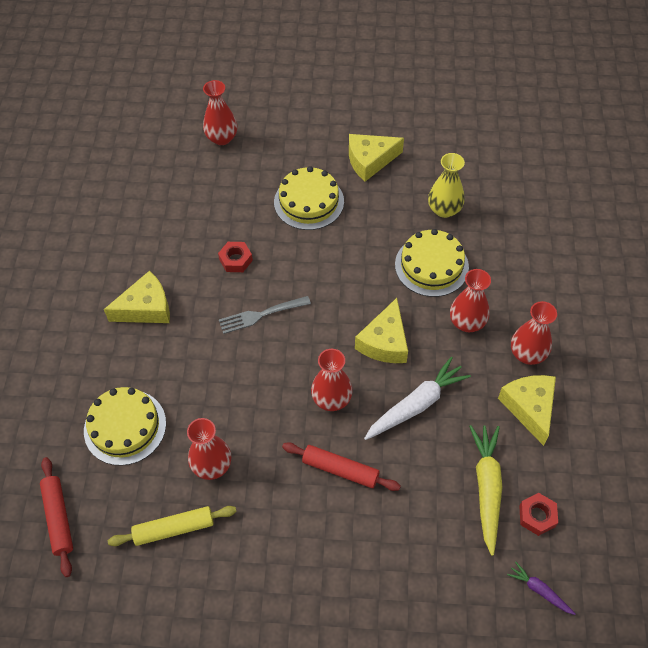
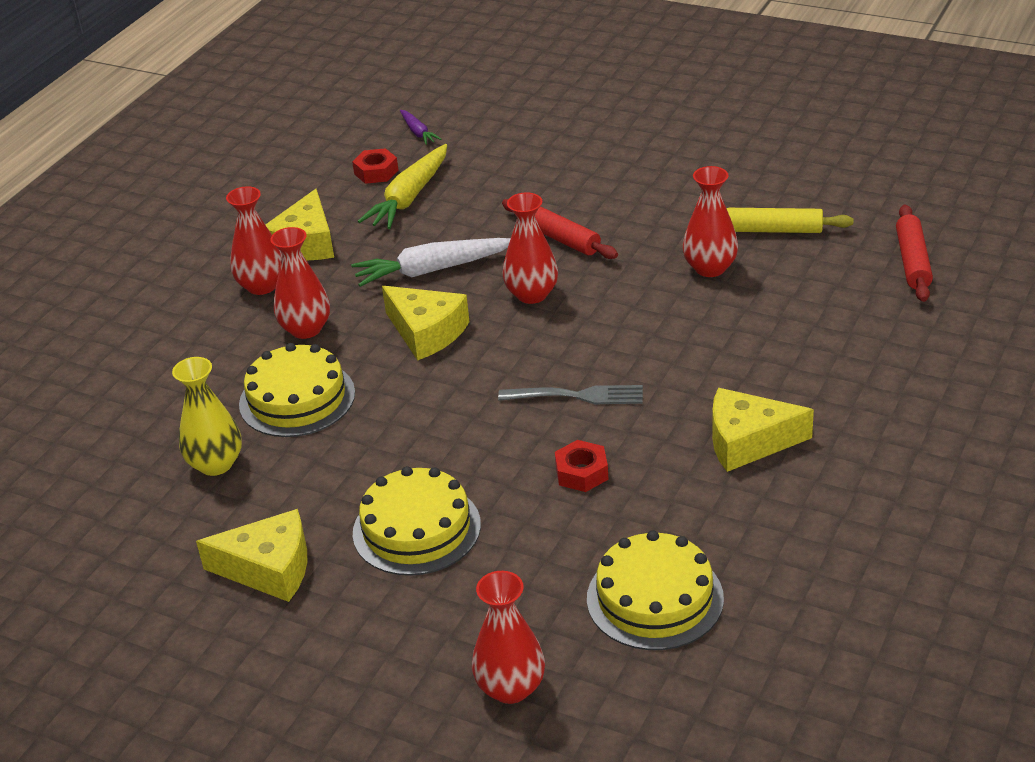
camera: 155 degrees left, 20 degrees down
(125, 427) = (812, 321): yellow cake -> yellow cake (655, 598)
(385, 342) = (426, 332): yellow cheese -> yellow cheese turned 90 degrees clockwise

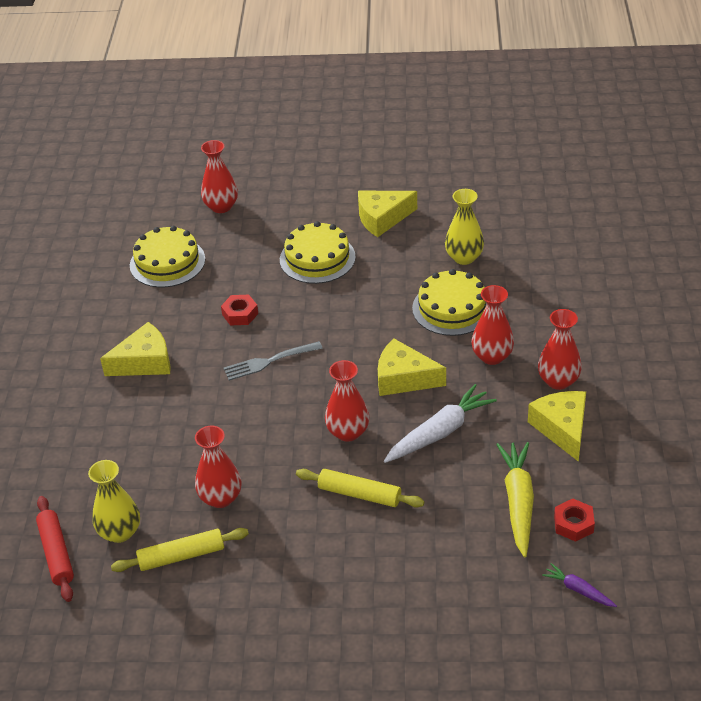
camera: 155 degrees right, 5 degrees up
(559, 238) = (359, 494): red rolling pin -> yellow rolling pin
(835, 264) = (120, 532): none -> yellow vase

